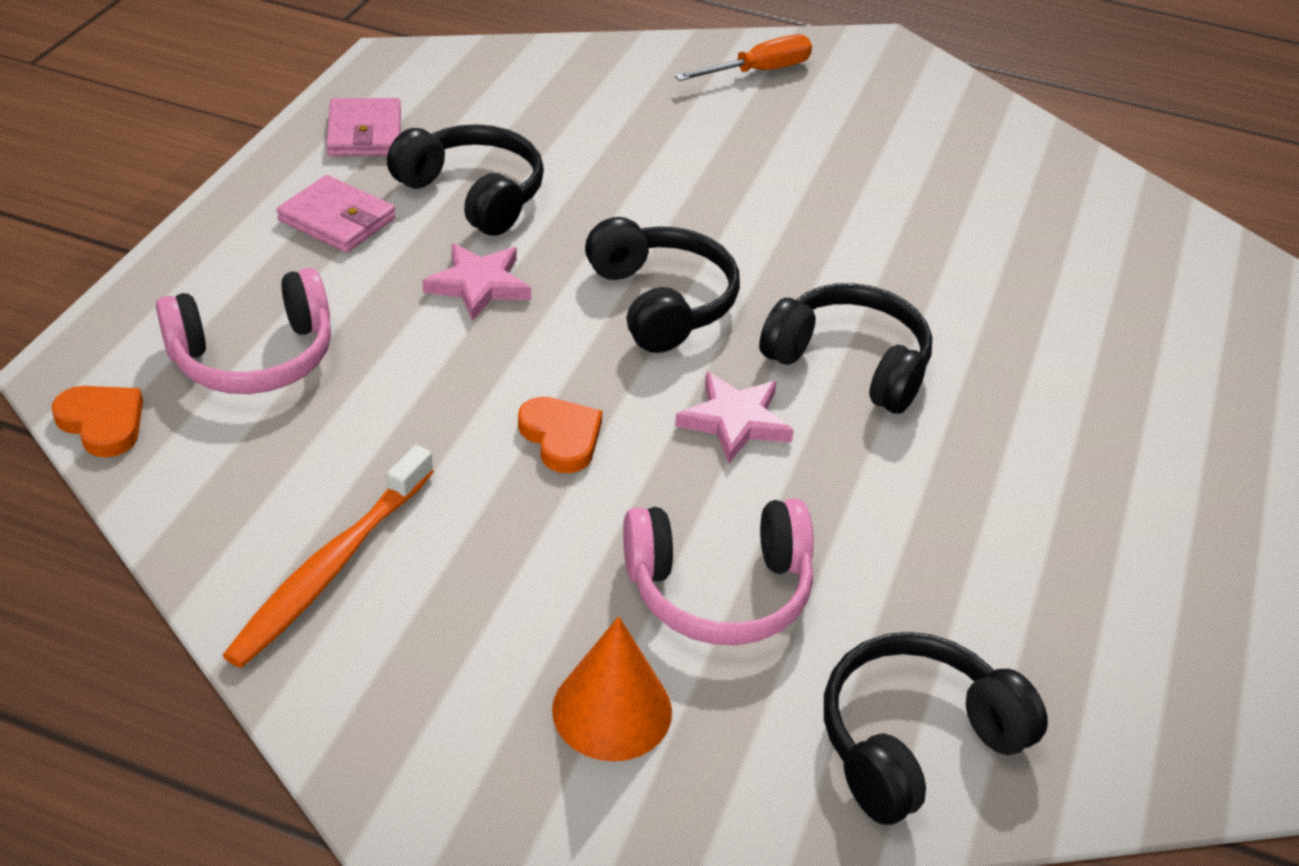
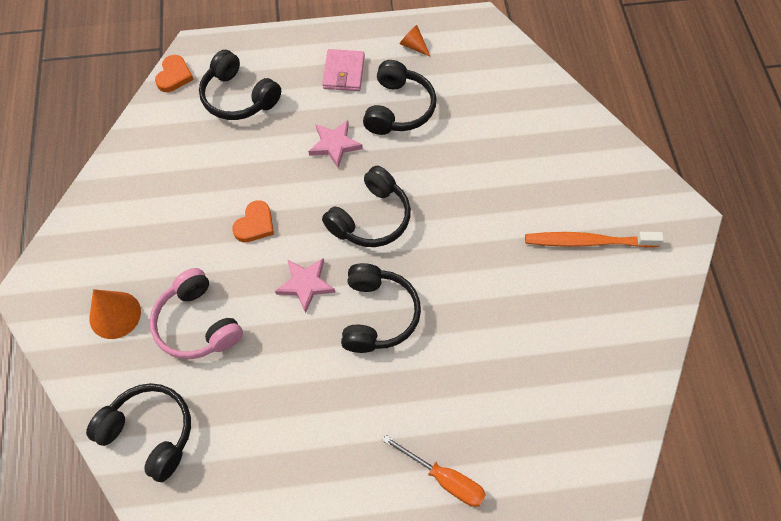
camera: 65 degrees right, 20 degrees up
(254, 357) = (238, 97): pink headphones -> black headphones
(331, 567) = (140, 187): orange toothbrush -> orange toothbrush (588, 242)
(365, 133) = (413, 46): pink wallet -> orange cone
(758, 71) = (604, 170): orange screwdriver -> orange screwdriver (444, 479)

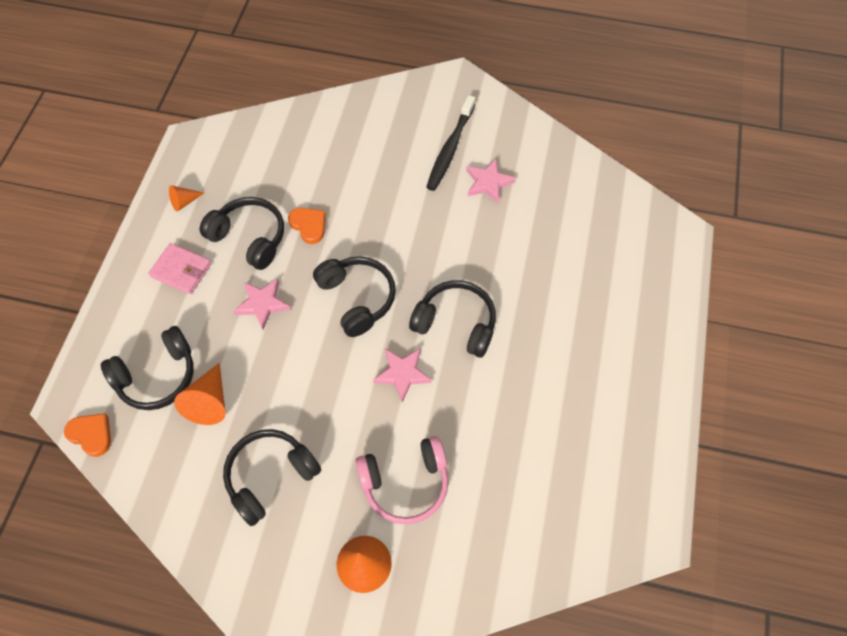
camera: 70 degrees left, 0 degrees up
(150, 433) = (502, 555): black headphones -> black headphones (270, 476)
(227, 143) = (209, 401): none -> orange cone
(255, 224) = (318, 401): orange heart -> orange heart (309, 226)
(444, 479) = (616, 321): orange screwdriver -> none
(562, 293) = (488, 183): none -> pink star
(588, 242) = (450, 148): orange toothbrush -> black toothbrush

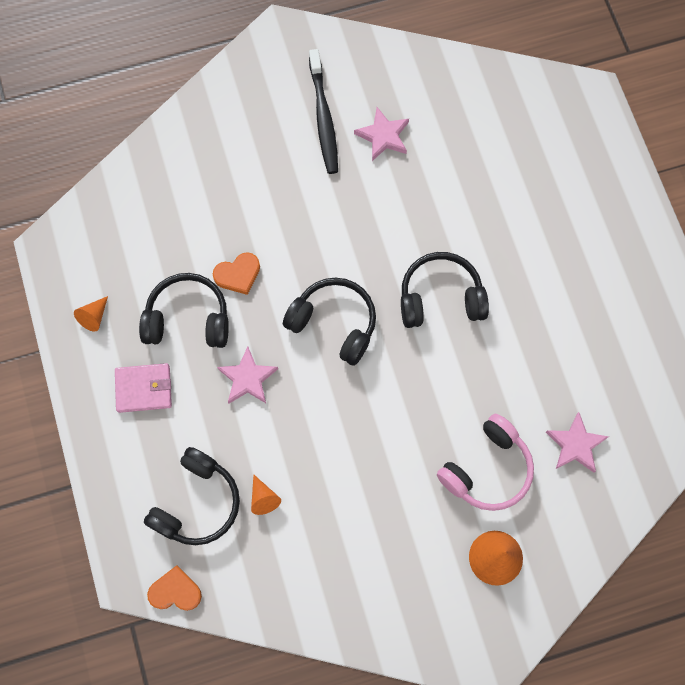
camera: 30 degrees left, 10 degrees up
(209, 401) = (263, 498): orange cone -> orange cone, size x0.59
(270, 476) = (366, 532): black headphones -> none
(309, 226) = (238, 274): orange heart -> orange heart turned 135 degrees clockwise
(402, 374) = (422, 372): pink star -> pink star (575, 445)

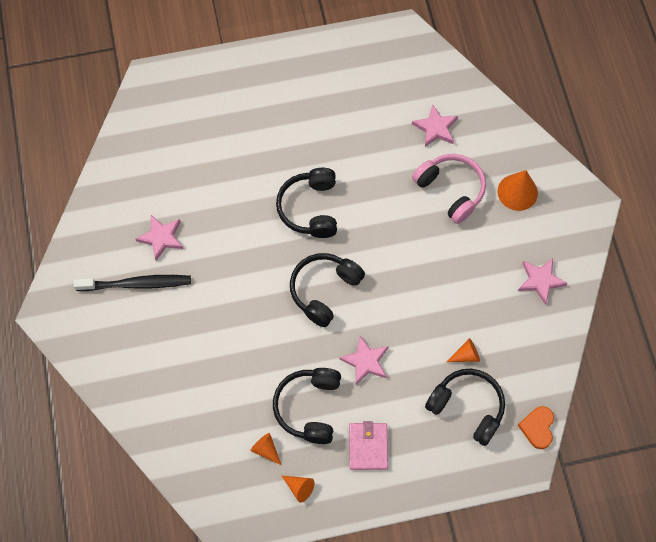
camera: 85 degrees left, 5 degrees down
(136, 276) = (266, 449): none -> orange cone
(238, 274) = (273, 364): orange heart -> none
(371, 591) = (540, 281): none -> pink star

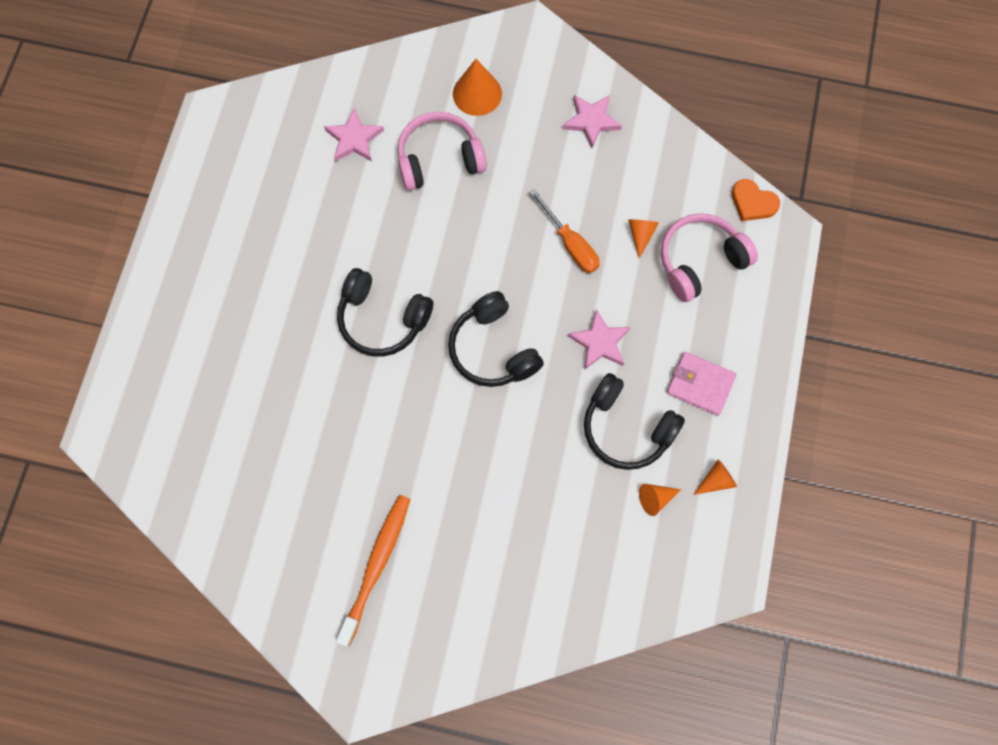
camera: 65 degrees left, 5 degrees up
(136, 284) = (376, 566): black toothbrush -> orange toothbrush
(161, 238) = (330, 510): pink star -> none
(432, 308) = (570, 244): none -> orange screwdriver
(467, 407) = (700, 261): black headphones -> pink headphones

